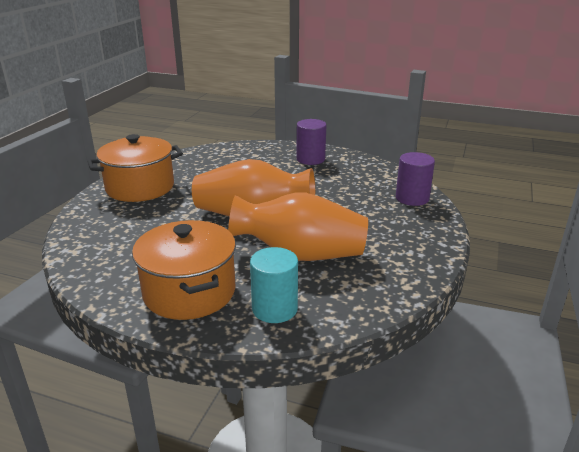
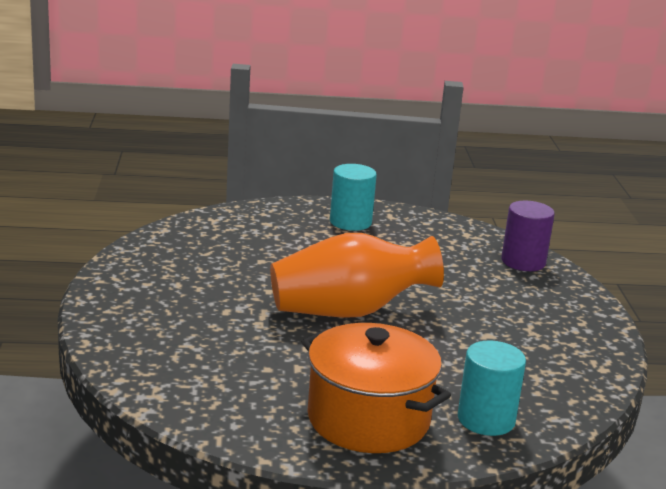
camera: 25 degrees left, 5 degrees down
(140, 187) = (150, 293): orange pot -> none
(300, 254) = (456, 352): orange vase -> none
(310, 159) = (350, 222): purple cylinder -> turquoise cylinder

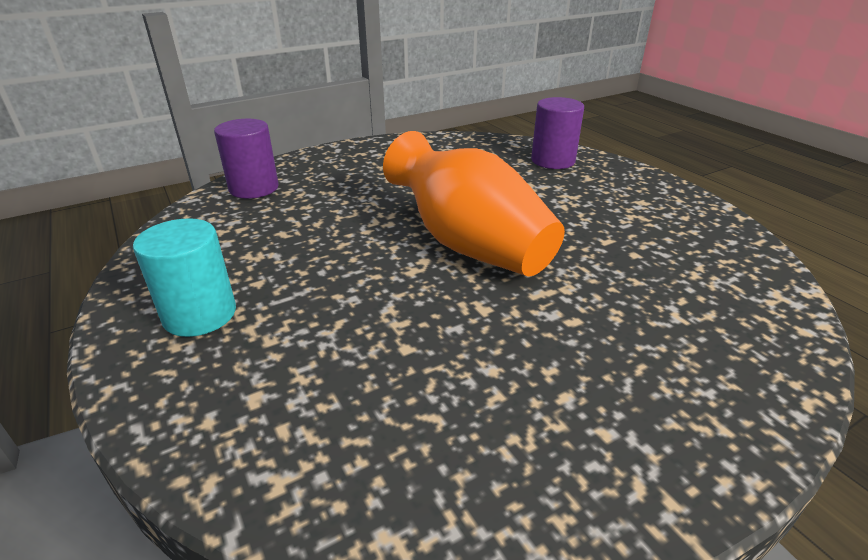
camera: 115 degrees left, 10 degrees up
(368, 419) = (623, 194): orange pot -> none
(486, 419) = (553, 161): turquoise cylinder -> purple cylinder

